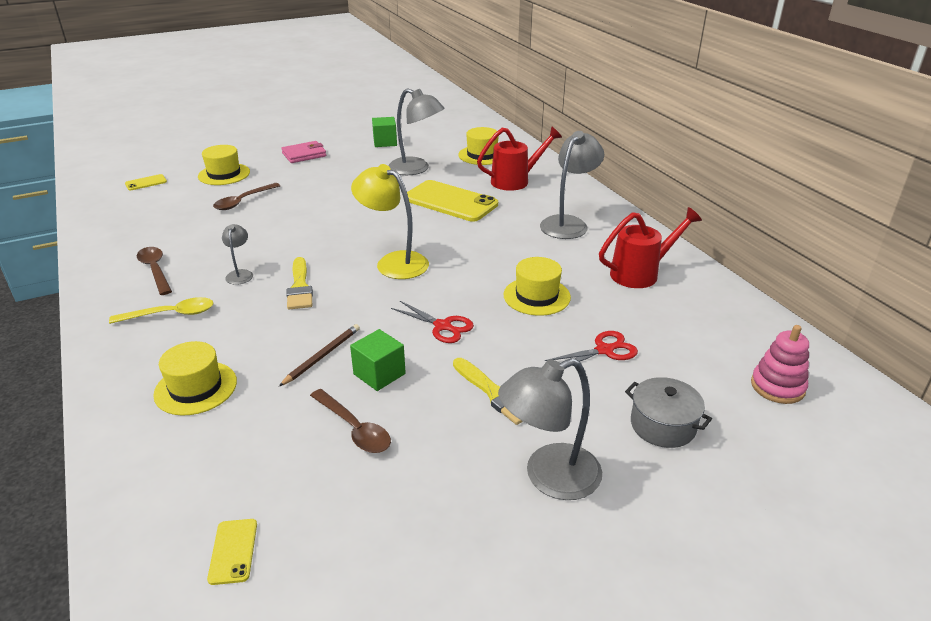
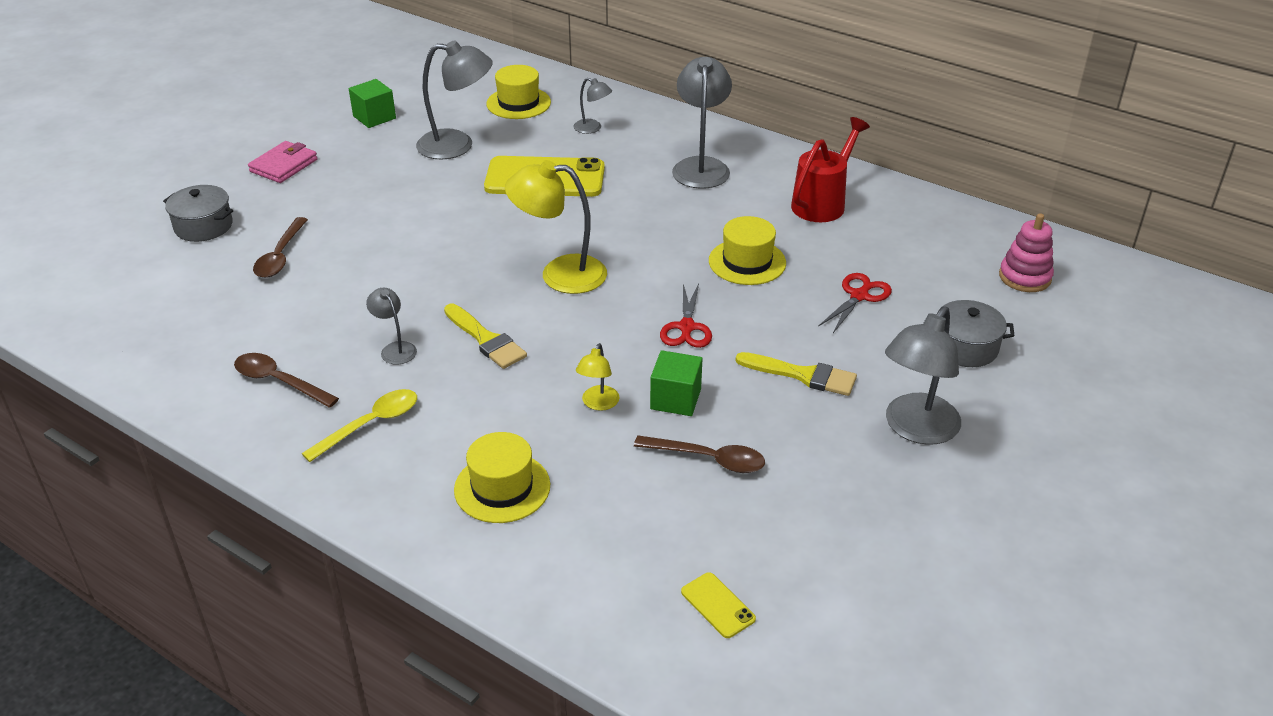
camera: 30 degrees left, 5 degrees up
(146, 183) = (101, 272): yellow phone -> none
(224, 174) = (203, 226): yellow hat -> grey pot
(322, 356) = (598, 404): brown pencil -> yellow lamp
(442, 326) = (686, 327): red scissors -> red scissors turned 90 degrees clockwise
(515, 181) = (592, 128): red watering can -> grey lamp

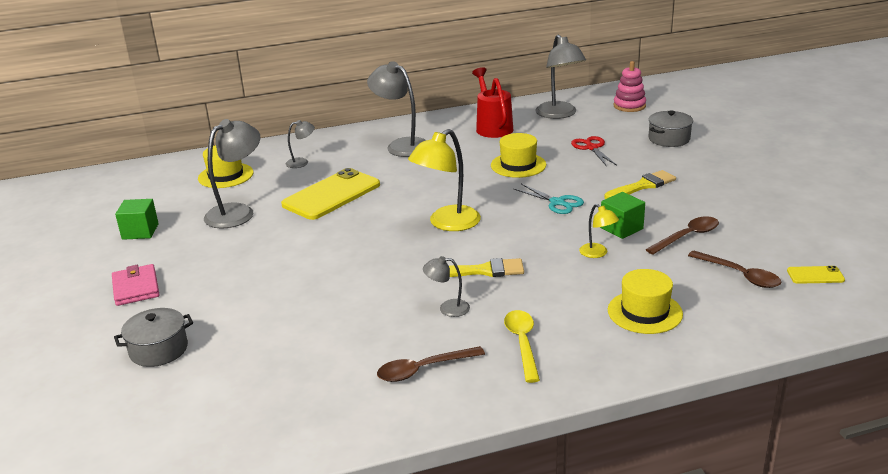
camera: 50 degrees left, 10 degrees down
(280, 256) = (260, 324): brown spoon -> brown spoon (740, 275)
(686, 327) = (557, 202): red scissors -> turquoise scissors
(915, 429) = (721, 174): grey lamp -> grey lamp (559, 114)

